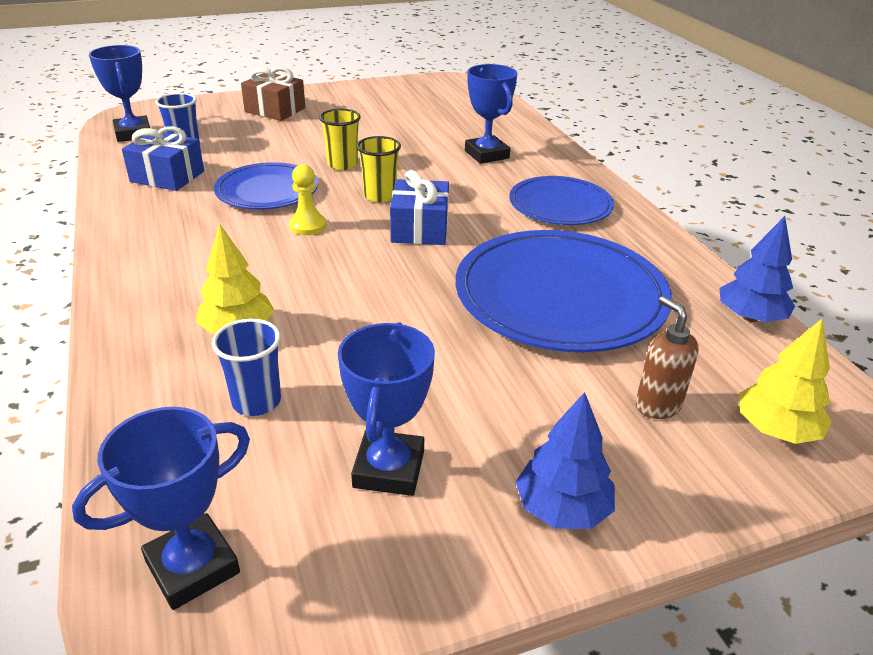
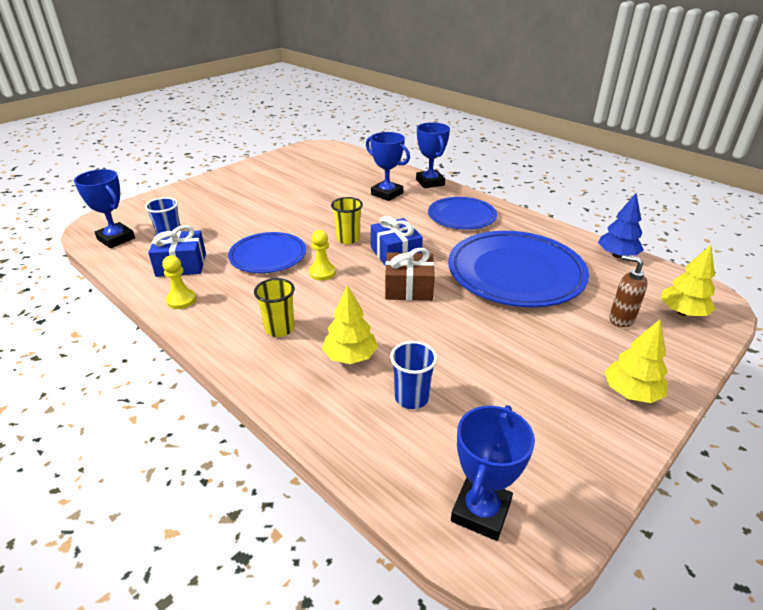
camera: 25 degrees left, 0 degrees up
(129, 213) = (181, 300): none -> yellow pawn
(275, 110) = (210, 195): brown gift -> brown gift (409, 288)
(342, 165) = (301, 224): yellow cup -> yellow cup (279, 329)
(389, 469) = (527, 407): blue trophy -> blue trophy (430, 182)
(562, 509) = (631, 393): blue tree -> yellow tree

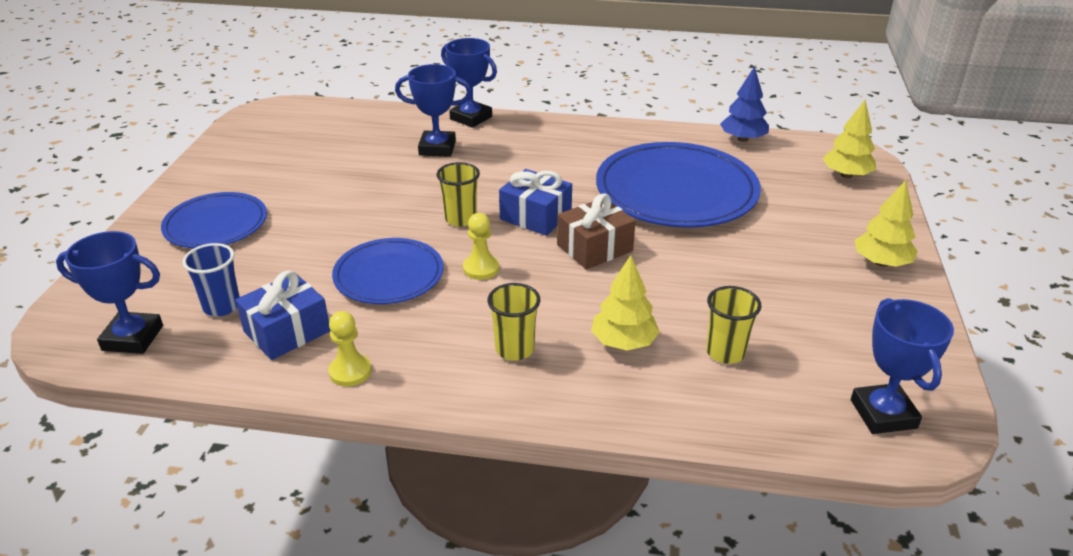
camera: 35 degrees left, 0 degrees up
(411, 398) = (725, 352): blue cup -> yellow cup
(461, 216) = (554, 148): blue plate -> blue plate (216, 224)
(621, 319) = (809, 201): brown soap dispenser -> none

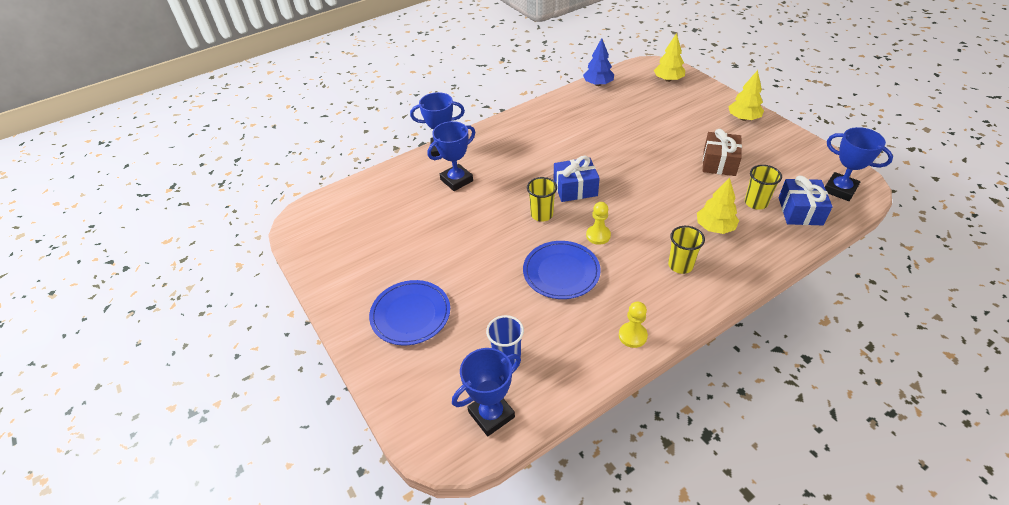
camera: 40 degrees left, 10 degrees up
(287, 331) = (566, 341): blue gift -> blue gift (800, 211)
(594, 248) = (629, 187): brown gift -> brown gift (719, 163)
(676, 191) = (614, 132): blue plate -> none

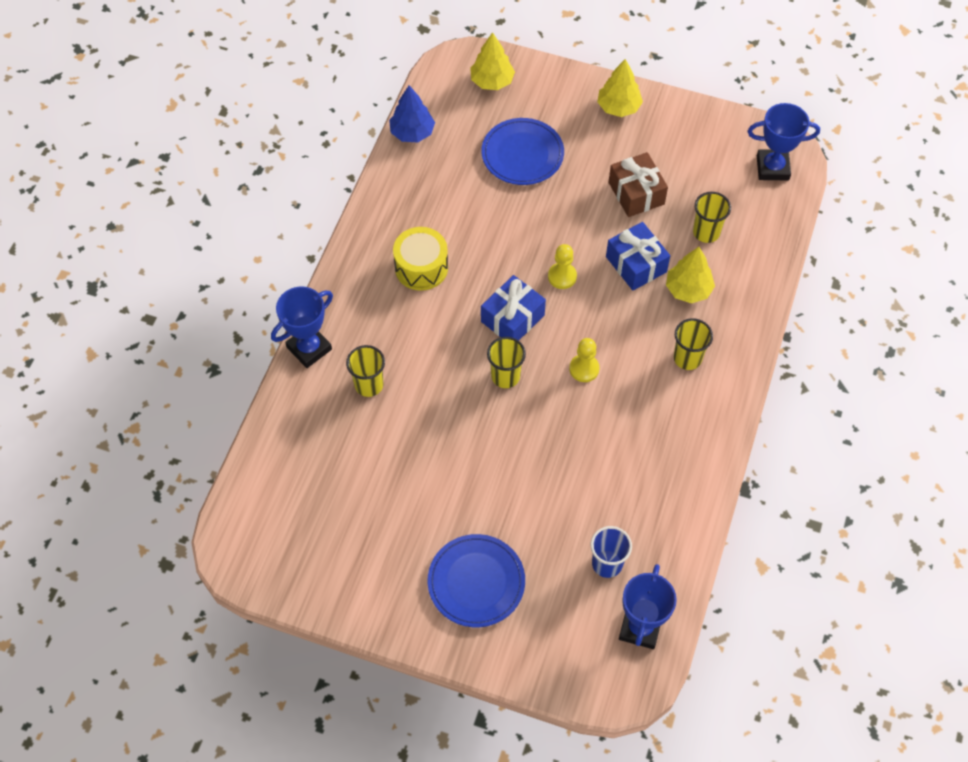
camera: 40 degrees left, 15 degrees up
(456, 180) = (369, 385): blue trophy -> yellow cup
(543, 141) = (421, 267): none -> yellow drum
(561, 272) = (582, 437): blue plate -> blue plate (522, 154)
(632, 336) = (699, 467): yellow pawn -> yellow pawn (562, 276)
(800, 211) = (753, 220): blue gift -> blue gift (636, 264)

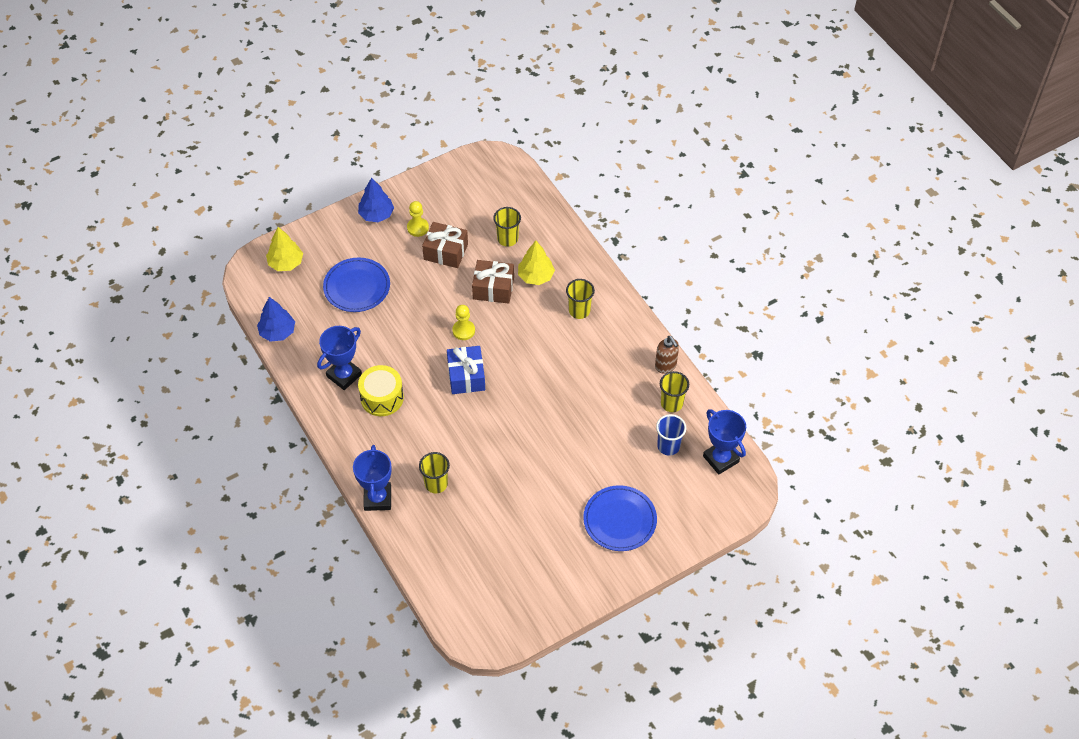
camera: 50 degrees left, 5 degrees down
(505, 376) = (501, 408): yellow cup -> yellow cup (671, 403)
(584, 369) = (536, 365): yellow pawn -> yellow pawn (417, 228)
(618, 107) = (376, 214): yellow tree -> blue tree
(636, 264) = (493, 288): blue gift -> brown gift
(702, 488) = (665, 366): none -> brown soap dispenser
(772, 168) = (498, 175): blue trophy -> blue trophy (344, 375)

